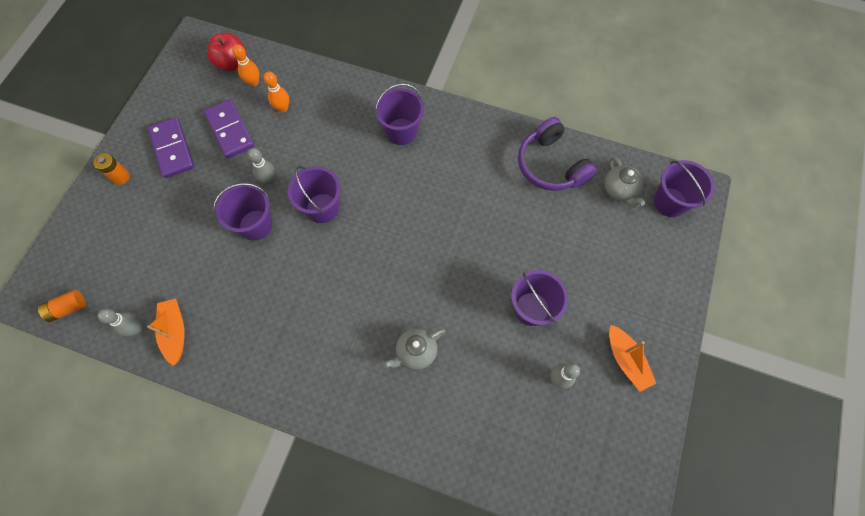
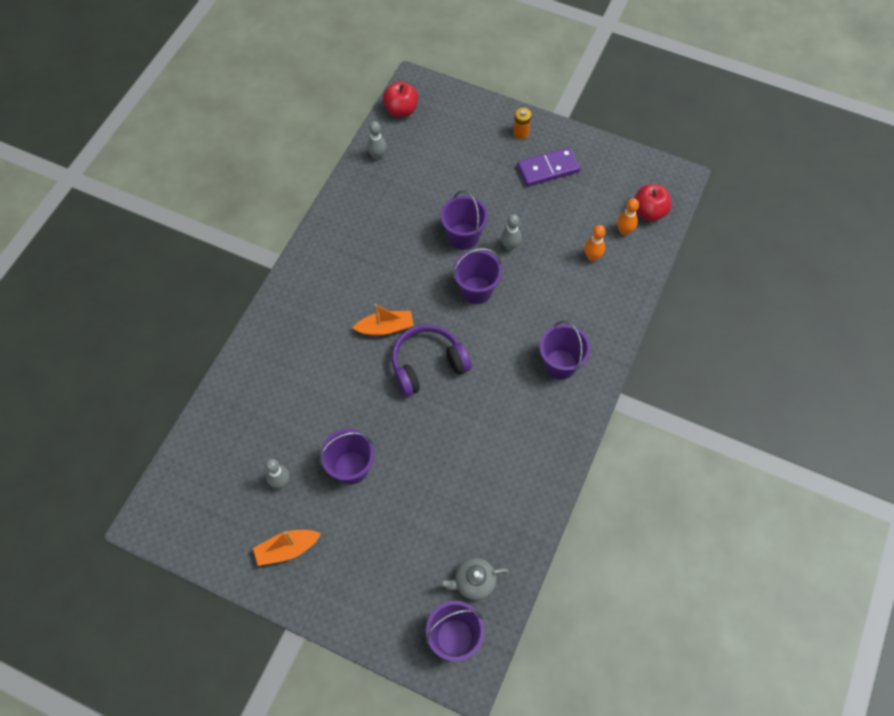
camera: 95 degrees right, 5 degrees down
(68, 308) = (401, 110): orange battery -> red apple
(175, 332) = (370, 182): orange boat -> orange boat (385, 327)
(230, 130) = (567, 213): purple domino -> none
(416, 352) = (325, 362): grey teapot -> none
(551, 165) = (510, 512): purple headphones -> purple headphones (427, 364)

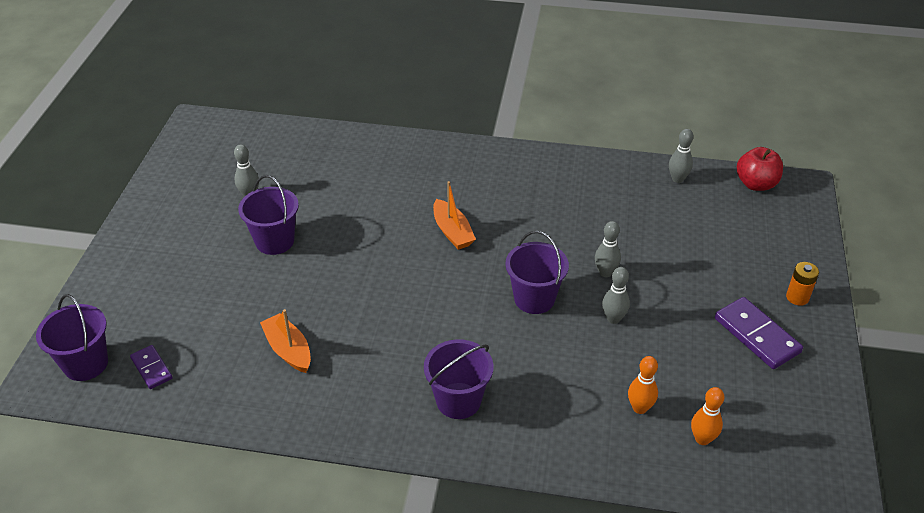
camera: 75 degrees right, 20 degrees down
(287, 549) = (178, 215): orange boat -> orange boat (288, 350)
(427, 364) = (417, 275): purple headphones -> none
(463, 236) = (605, 272): purple bucket -> grey bowling pin
(474, 582) = (151, 368): grey teapot -> purple domino
(649, 212) = (752, 464): red apple -> none

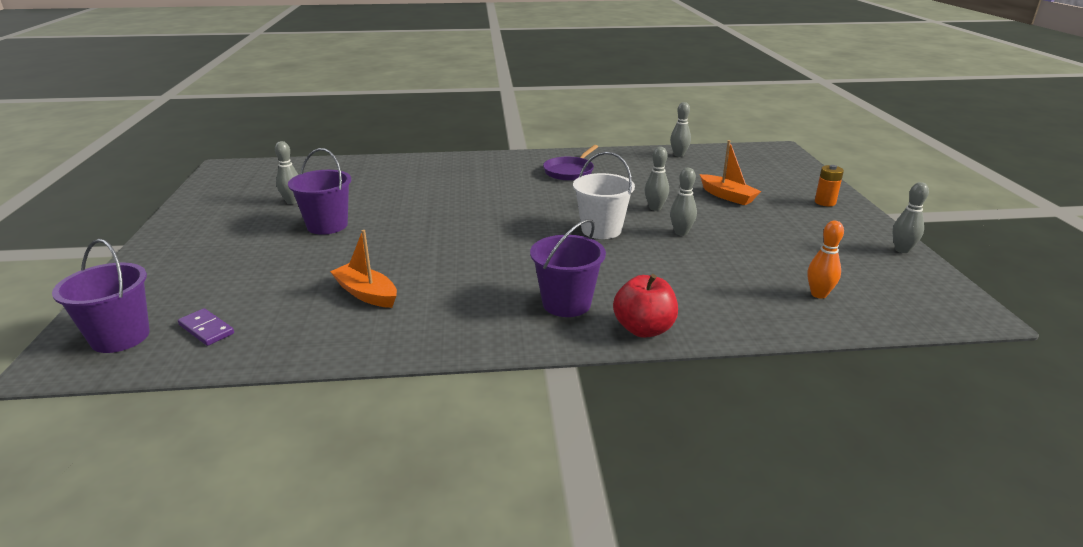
camera: 15 degrees left, 15 degrees down
(452, 232) = (502, 201): orange boat -> orange boat (727, 196)
(534, 299) = (601, 230): purple bucket -> white bucket
(542, 190) = (570, 171): none -> purple pan
(639, 408) = (746, 283): orange bowling pin -> none
(756, 184) = (742, 151): red apple -> red apple (644, 329)
(756, 335) = (811, 226): purple domino -> none
(831, 392) = (902, 250): none -> grey bowling pin

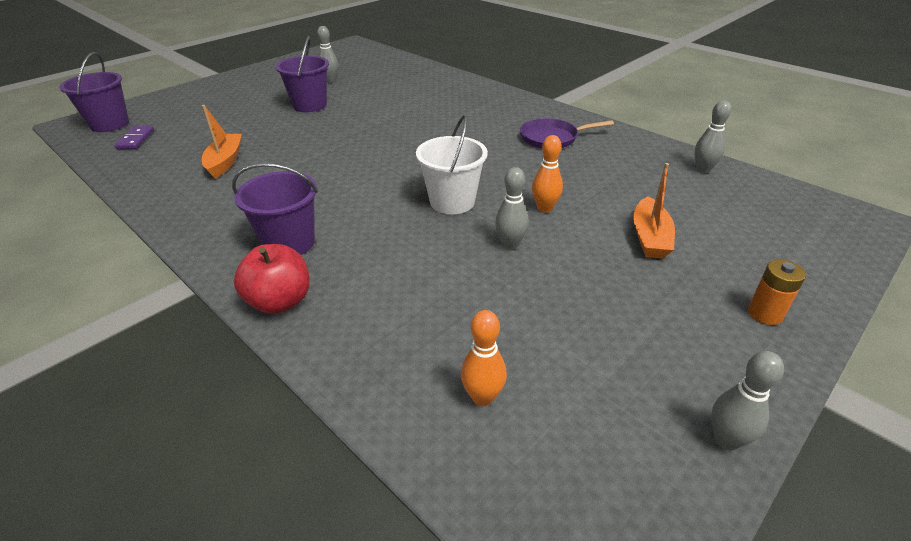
camera: 50 degrees right, 10 degrees up
(655, 208) = (544, 208): grey bowling pin -> orange bowling pin

